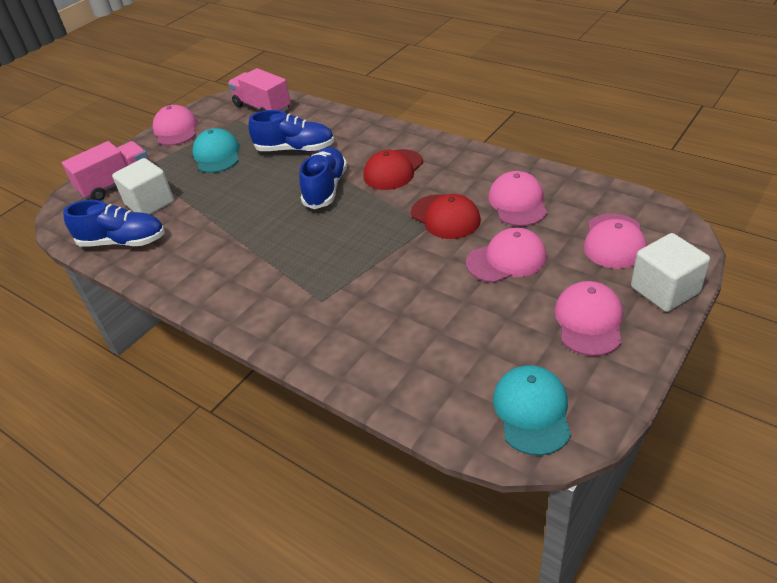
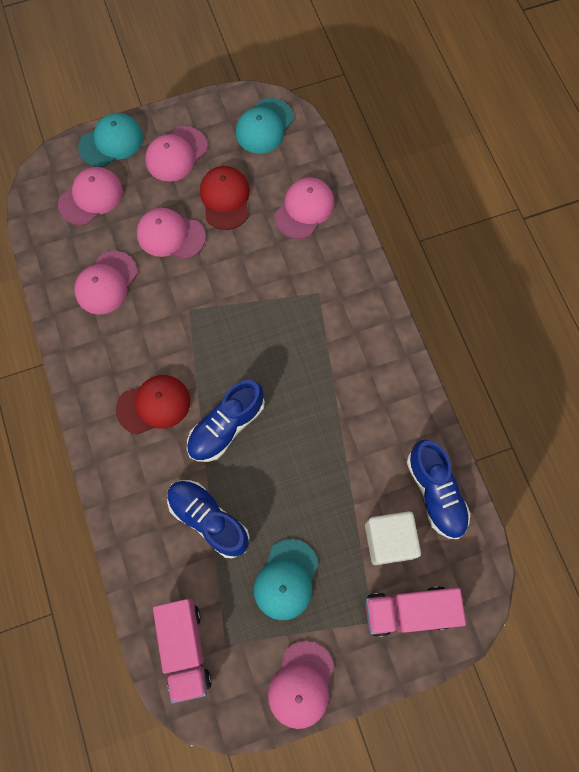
camera: 150 degrees left, 30 degrees up
(123, 242) = (435, 493): blue shoe -> blue shoe turned 150 degrees counterclockwise
(399, 358) = (304, 209): none -> pink cap
(445, 217) = (168, 310): red cap -> red cap (225, 199)
(664, 290) = (111, 142): white cube -> turquoise cap

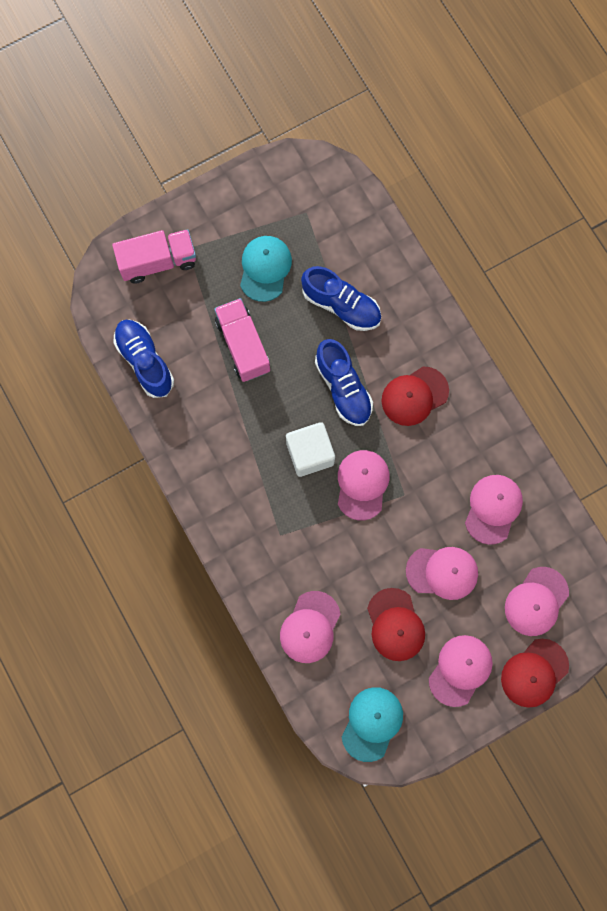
camera: 170 degrees right, 5 degrees up
(111, 142) = (534, 673): turquoise cap -> red cap
(185, 647) = (338, 204): pink truck -> pink truck (243, 345)
(226, 426) = (343, 388): blue shoe -> blue shoe turned 120 degrees clockwise
(301, 684) = (239, 193): pink cap -> pink cap (362, 484)
(389, 540) = (181, 314): white cube -> white cube (310, 453)

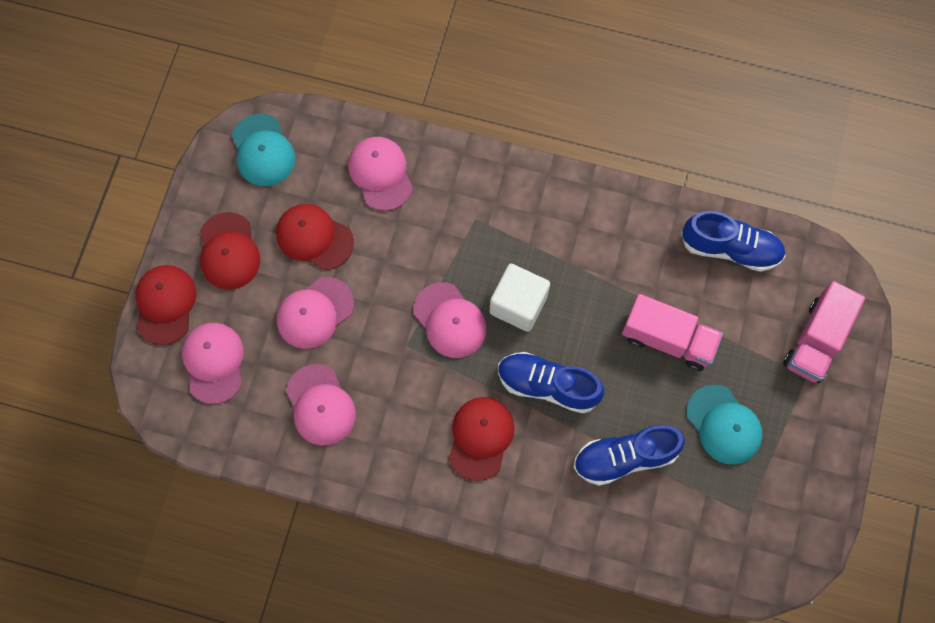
camera: 135 degrees right, 5 degrees down
(460, 670) = (229, 251): pink cap -> red cap

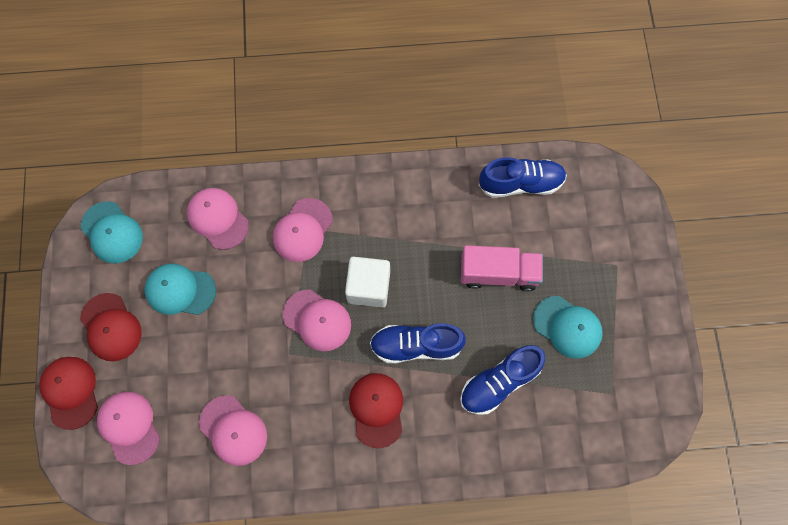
camera: 20 degrees left, 0 degrees up
(314, 237) = (180, 290): red cap -> turquoise cap
(315, 313) = (202, 353): pink cap -> pink cap (302, 230)
(816, 340) = (613, 233): pink truck -> none

